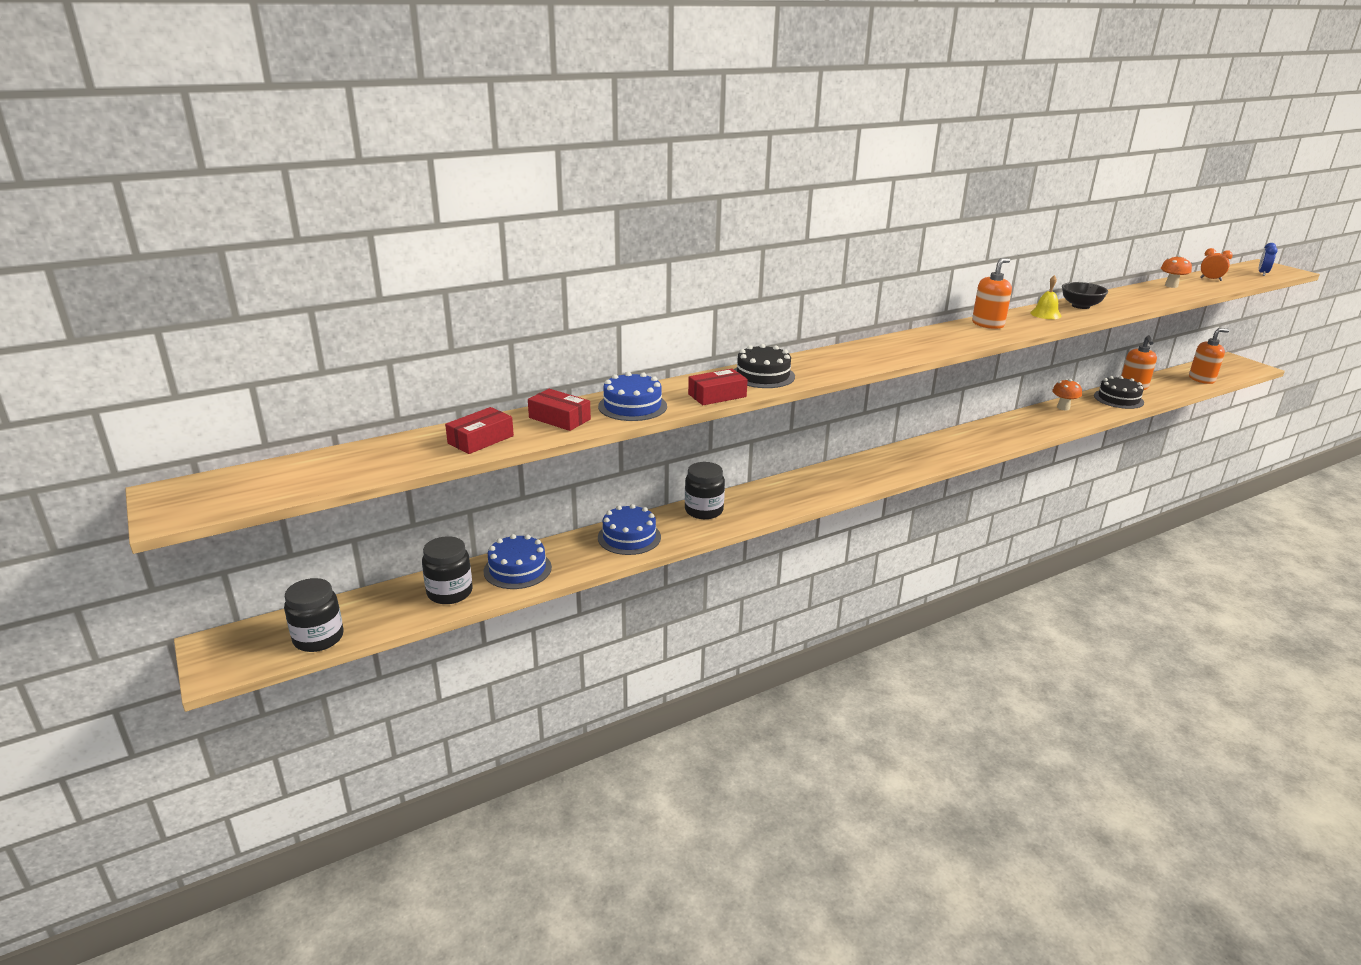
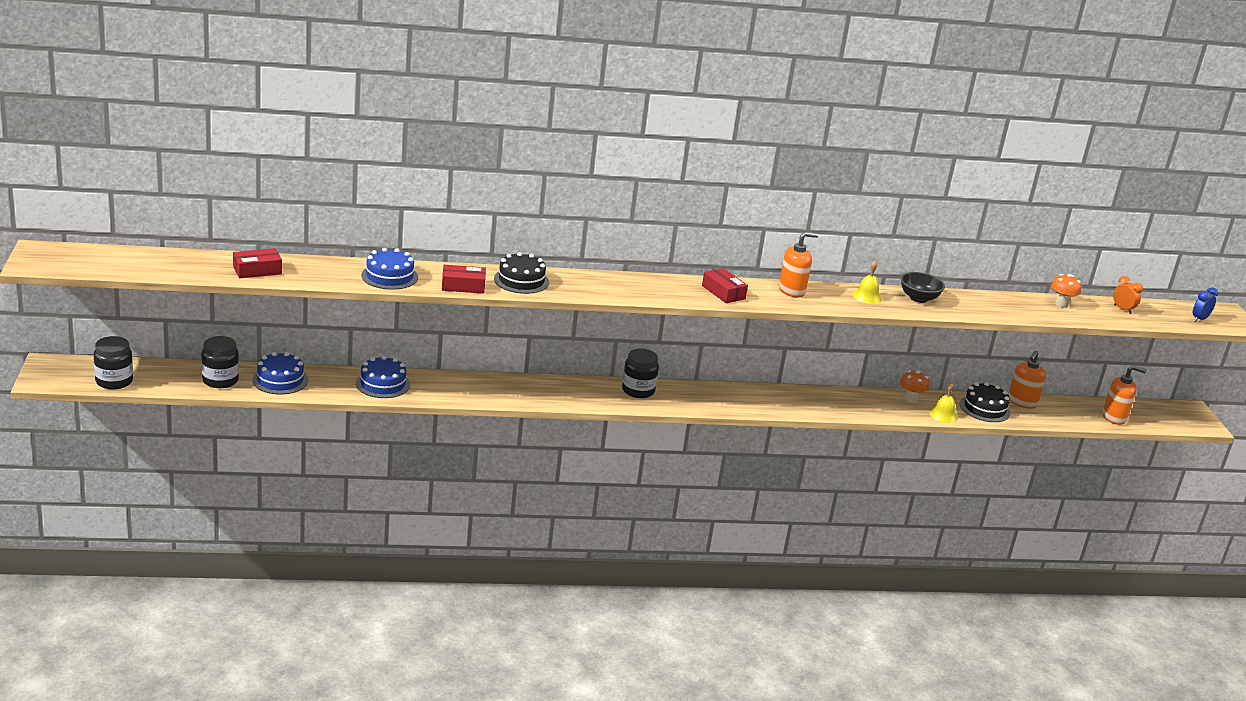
camera: 20 degrees right, 0 degrees up
(559, 418) = (327, 270): red box -> red box (723, 292)
(704, 510) = (462, 383): black jar -> black jar (638, 390)
(1101, 413) = (943, 415): none -> yellow bell

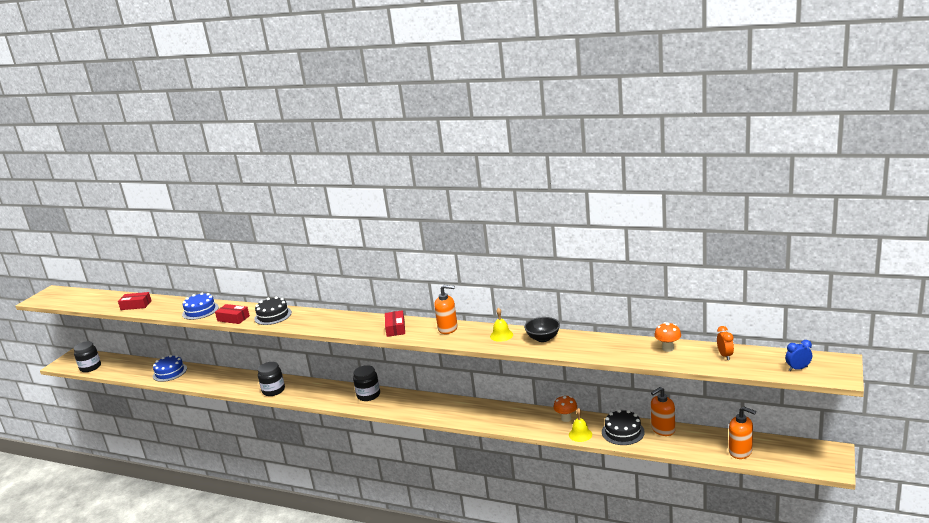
camera: 35 degrees right, 5 degrees down
(220, 380) = (140, 370): black jar -> black jar (273, 390)
(383, 384) = (220, 379): blue cake -> none

